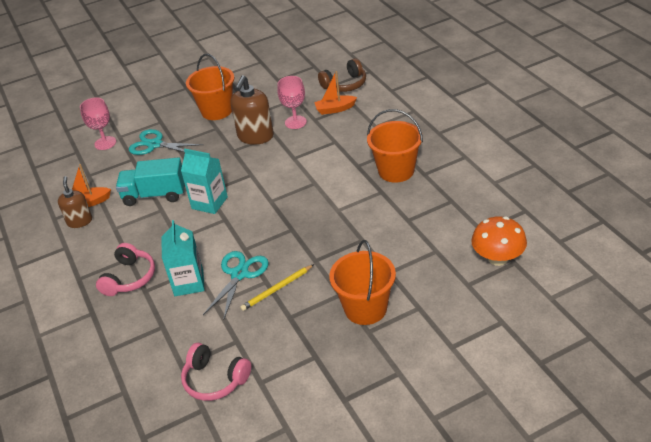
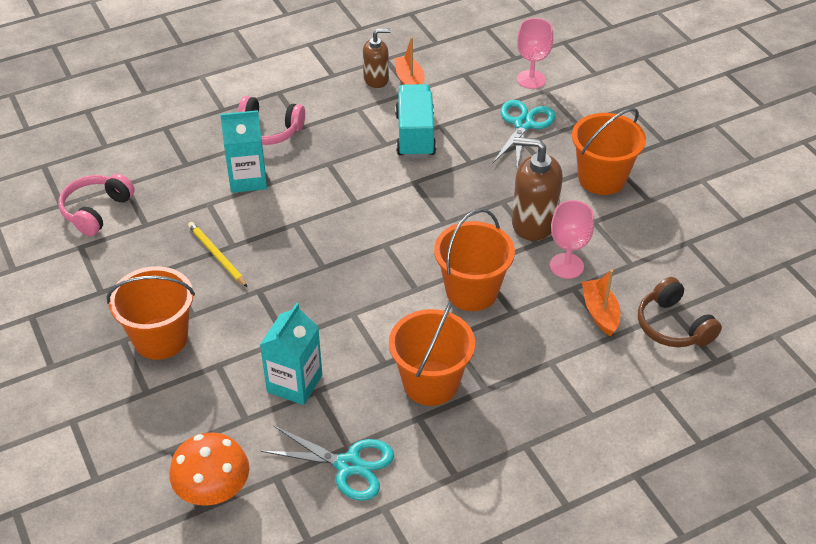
camera: 85 degrees right, 5 degrees up
(209, 203) = (390, 186): turquoise carton -> turquoise carton (294, 383)
(239, 274) = (251, 221): turquoise scissors -> turquoise scissors (348, 465)
(317, 159) = (472, 291): none -> orange bucket

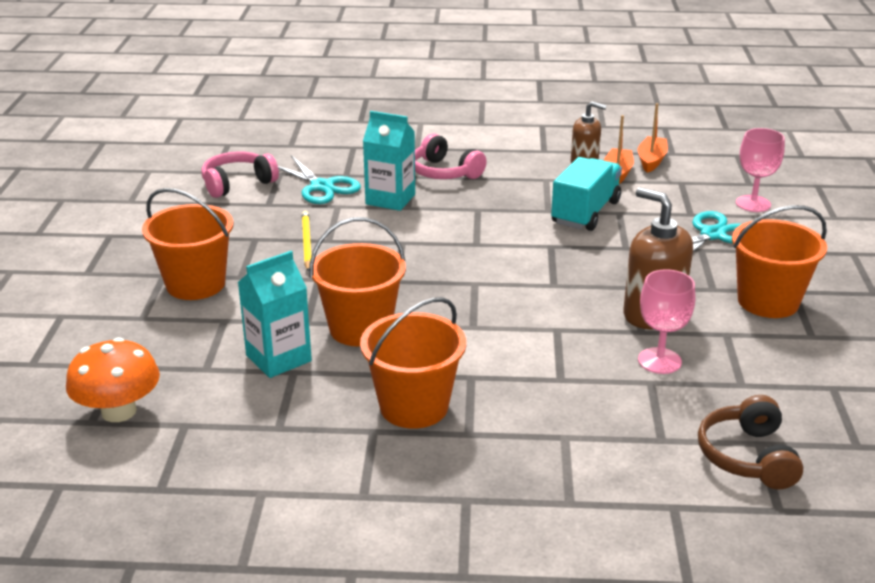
camera: 30 degrees right, 15 degrees down
(348, 465) = (262, 442): turquoise scissors -> turquoise scissors (321, 187)
(472, 291) = (530, 347): orange bucket -> orange bucket (360, 328)
(600, 312) = (664, 413): orange boat -> orange boat (651, 160)

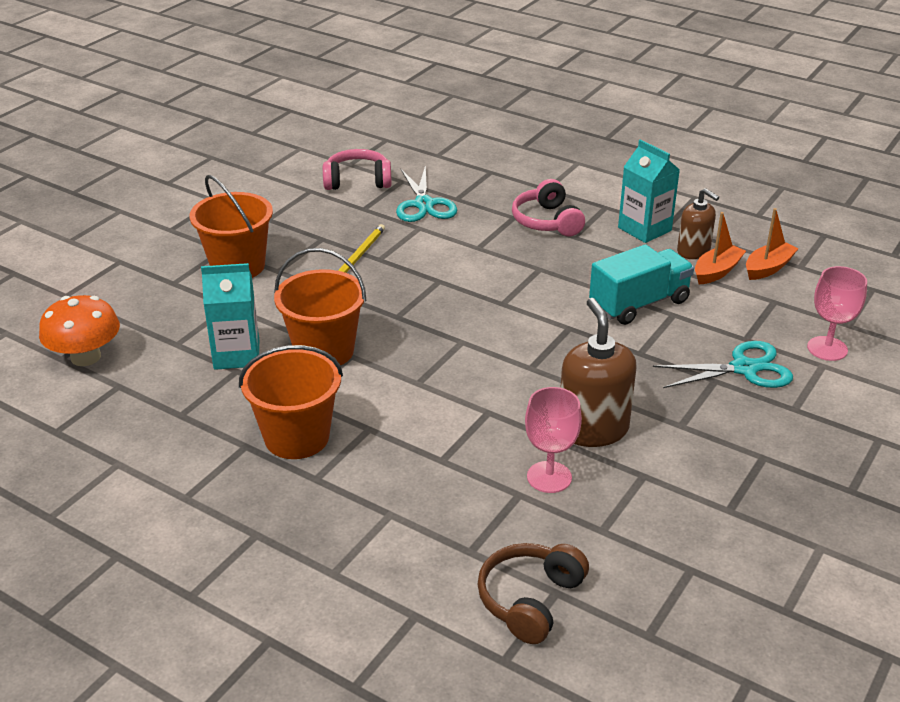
camera: 30 degrees right, 5 degrees up
(390, 199) = (471, 235): turquoise carton -> turquoise carton (644, 229)
(768, 301) = (723, 458): orange bucket -> none

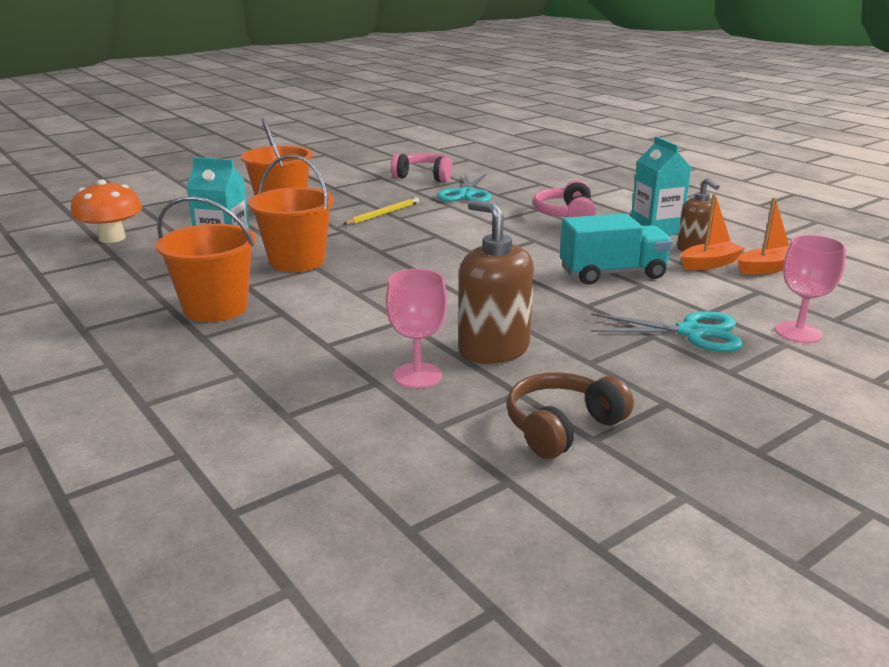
camera: 20 degrees right, 10 degrees down
(530, 600) = (307, 467): brown headphones -> brown headphones (562, 427)
(593, 429) = (493, 349): brown soap dispenser -> brown soap dispenser turned 45 degrees counterclockwise

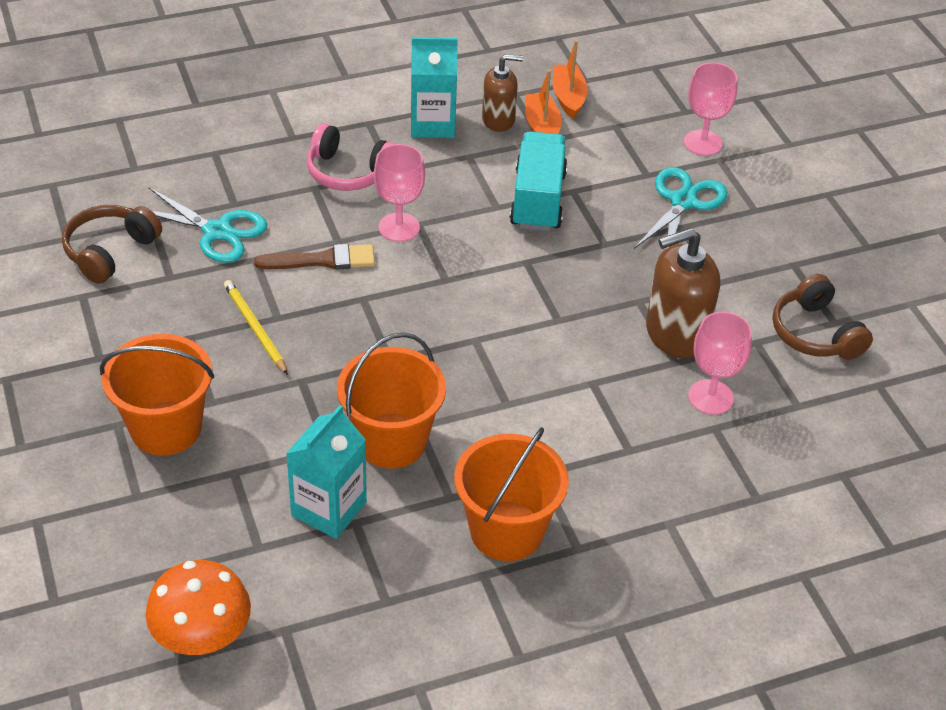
camera: 75 degrees left, 20 degrees up
(424, 176) = (110, 251): pink headphones -> brown headphones
(465, 220) = (322, 260): none -> brown brush
(523, 235) = (399, 227): none -> pink goblet

